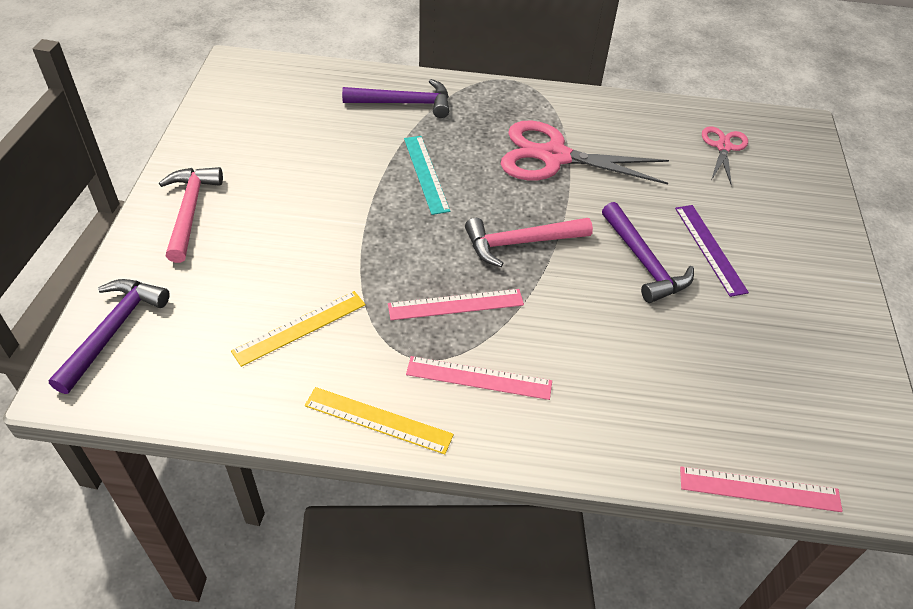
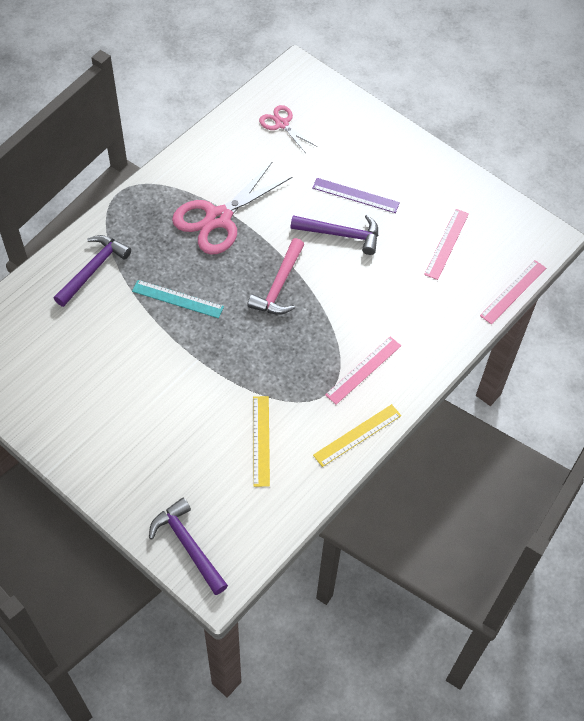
camera: 55 degrees left, 10 degrees up
(190, 211) = (106, 456): pink hammer -> none
(456, 304) = (303, 349): pink ruler -> pink ruler (447, 244)

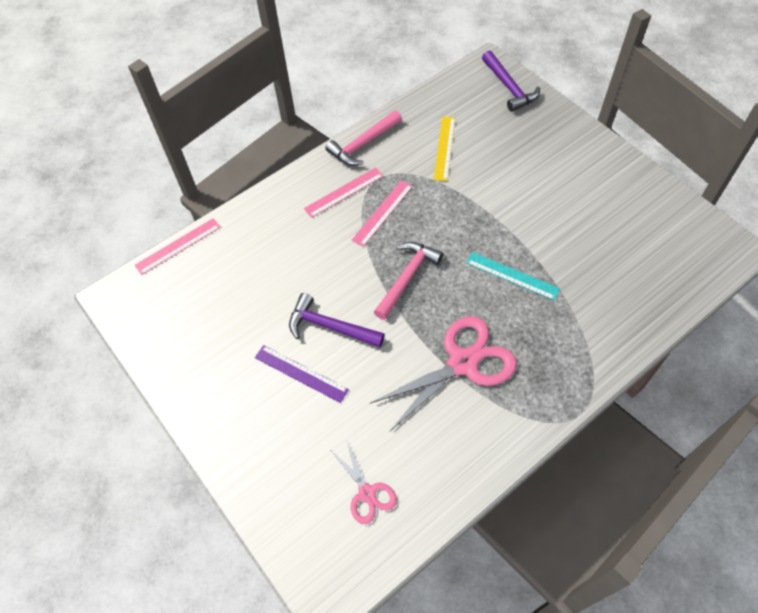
camera: 165 degrees left, 0 degrees up
(93, 269) = (602, 317): purple hammer -> none
(357, 435) = (363, 144): yellow ruler -> pink hammer
(447, 244) = (222, 303): pink ruler -> pink ruler (382, 213)

